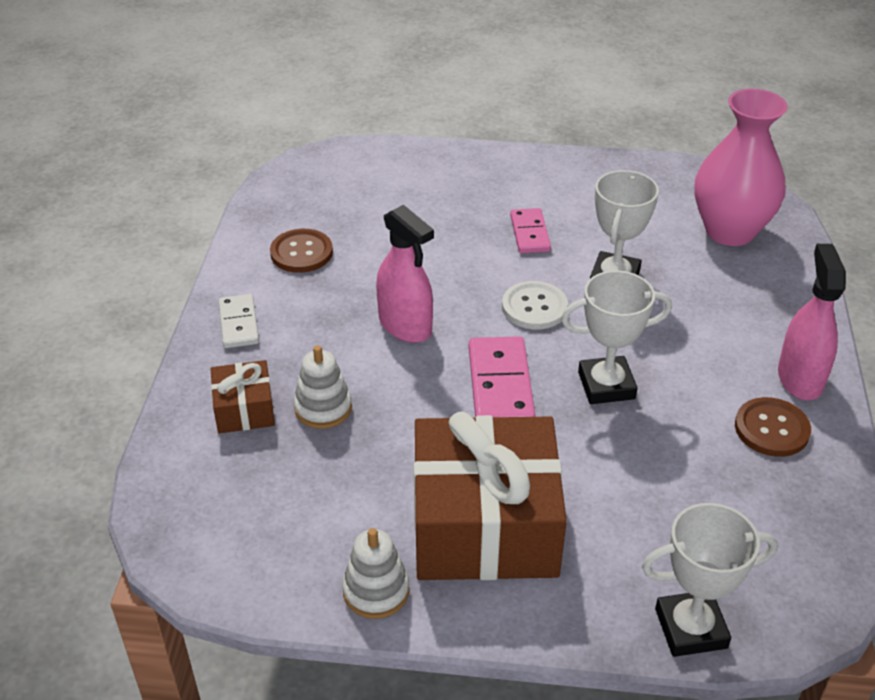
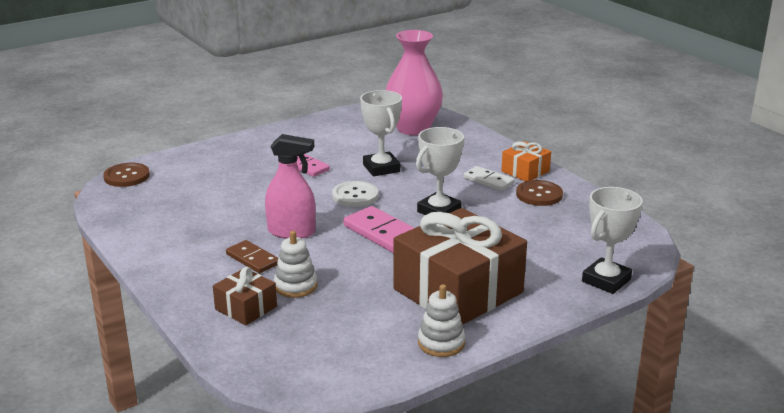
camera: 40 degrees left, 15 degrees down
(238, 323) = (181, 273): white domino -> white domino (488, 181)
(301, 253) = (173, 226): brown button -> brown button (126, 176)
(324, 344) = (253, 259): none -> brown domino
(800, 378) = (525, 171): pink spray bottle -> orange gift

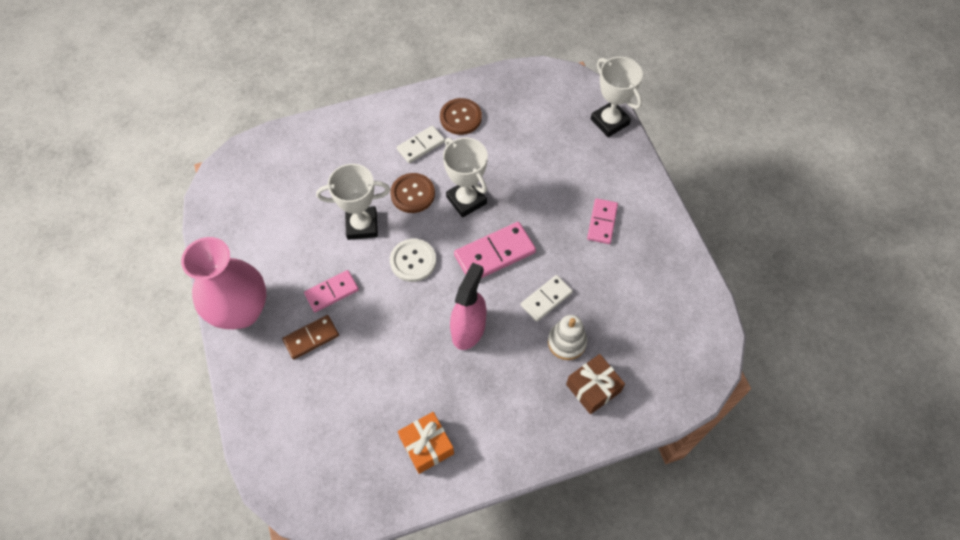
camera: 75 degrees left, 35 degrees up
(126, 176) = (285, 483): brown button -> brown button (412, 194)
(253, 259) = (511, 371): brown domino -> brown domino (311, 338)
(342, 268) = (546, 299): none -> white domino
(413, 128) = (279, 175): pink vase -> pink vase (241, 311)
(441, 343) = (672, 254): white stacking toy -> none
(458, 291) = (602, 222): brown gift -> pink domino
(525, 171) = (412, 113): orange gift -> orange gift (427, 446)

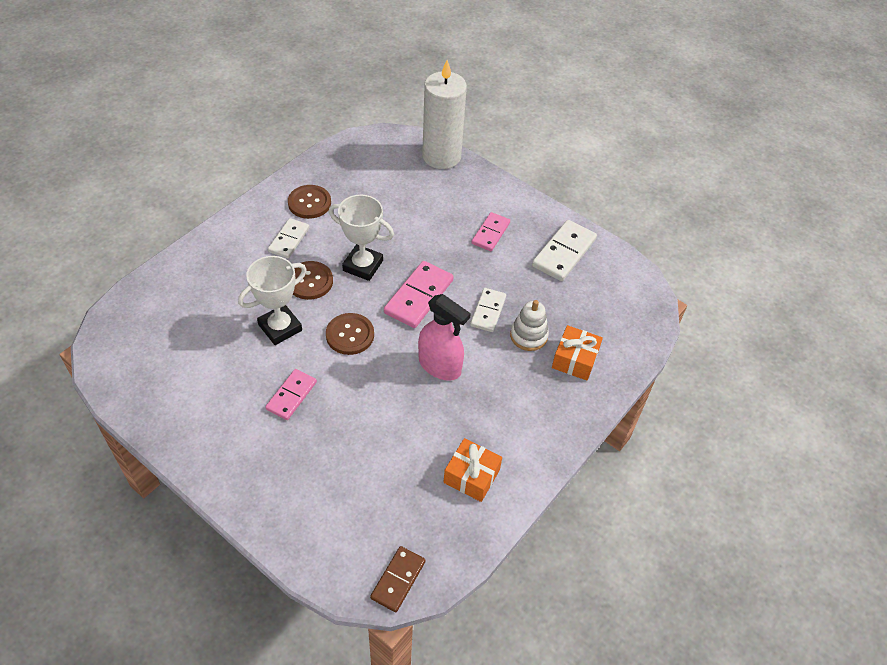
camera: 35 degrees left, 10 degrees down
(241, 311) = (211, 455): pink vase -> none
(311, 338) = (299, 443): brown domino -> brown domino (398, 580)
(413, 261) = (350, 335): white button -> brown button
(468, 329) = (440, 366): pink spray bottle -> pink spray bottle turned 135 degrees clockwise
(593, 388) = (575, 360): brown gift -> orange gift
(602, 222) = (490, 233): pink domino -> pink domino turned 45 degrees clockwise
(609, 122) = (441, 156): white trophy -> white candle
(659, 276) = (564, 253): none -> white domino

